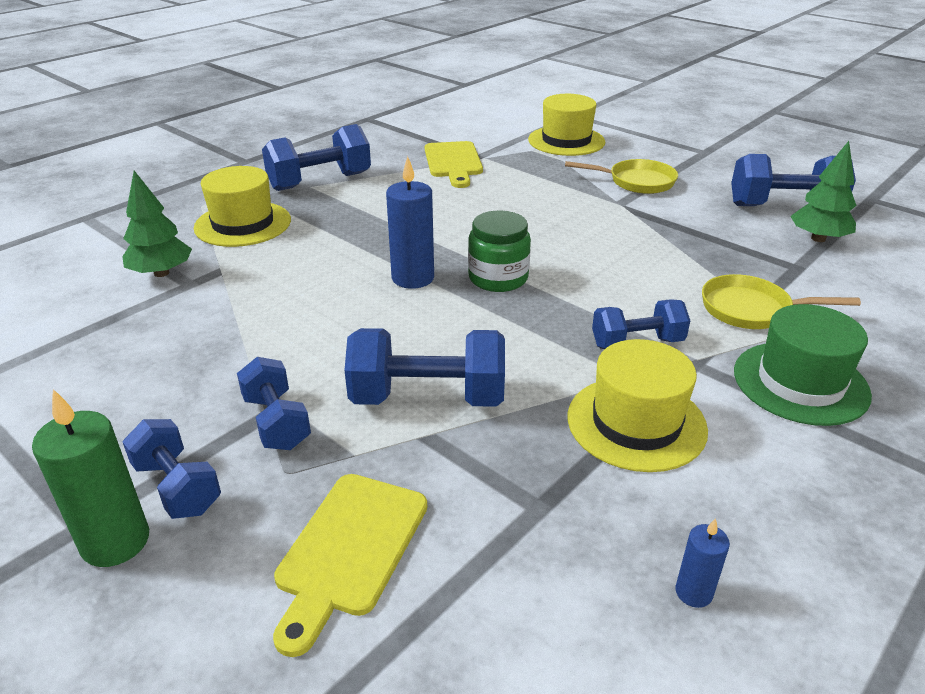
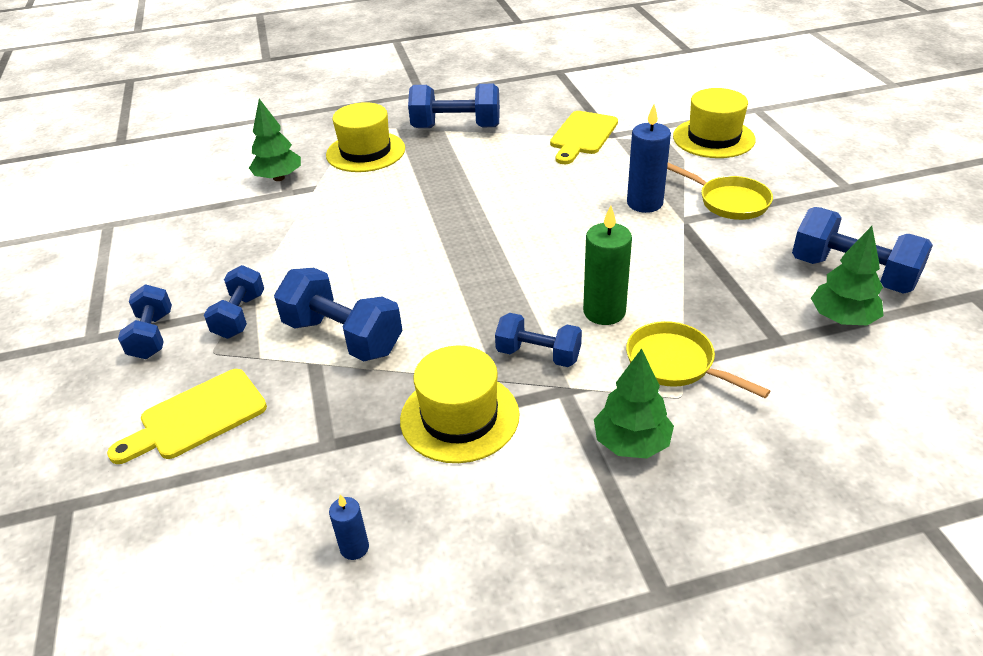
camera: 35 degrees right, 5 degrees up
(115, 541) = (96, 355): green candle -> green candle (604, 312)
(413, 278) = (433, 237): blue candle -> blue candle (644, 203)
(498, 278) = (496, 258): green jar -> none
(800, 383) = (631, 443): green hat -> green tree

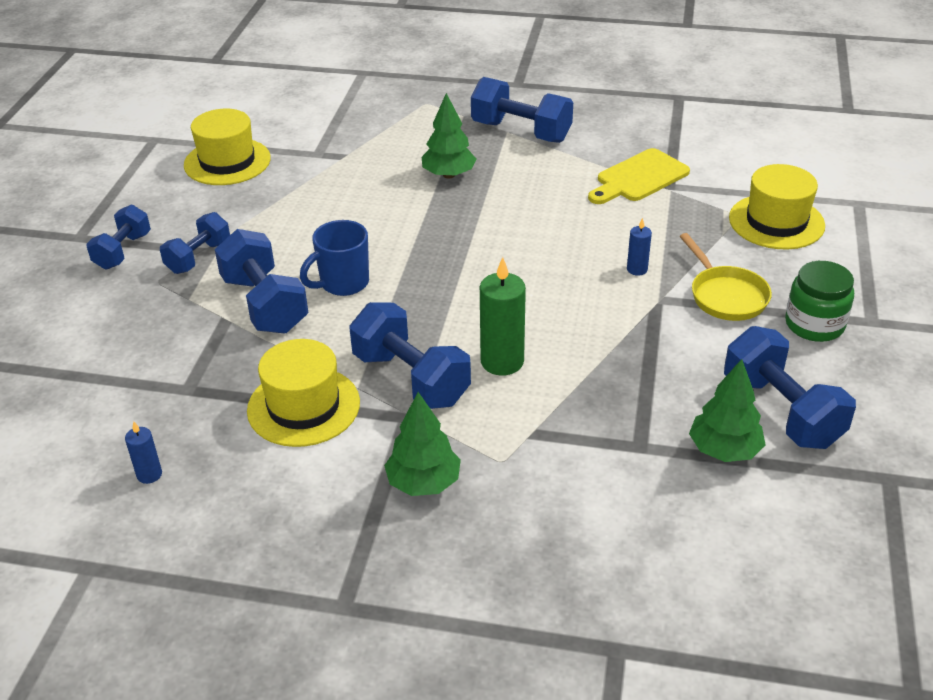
camera: 25 degrees right, 0 degrees up
(196, 417) = (110, 331): yellow cutting board -> none
(279, 178) = (320, 137): green tree -> green tree (449, 175)
(365, 152) = (416, 133): yellow hat -> yellow hat (227, 162)
(404, 294) = (343, 283): none -> blue mug
(538, 355) = (411, 379): blue dumbbell -> blue dumbbell, size x1.58
(644, 203) = (637, 269): blue candle -> blue candle, size x0.53
(675, 364) = (523, 431): yellow pan -> none
(811, 202) = (814, 324): none -> green jar

